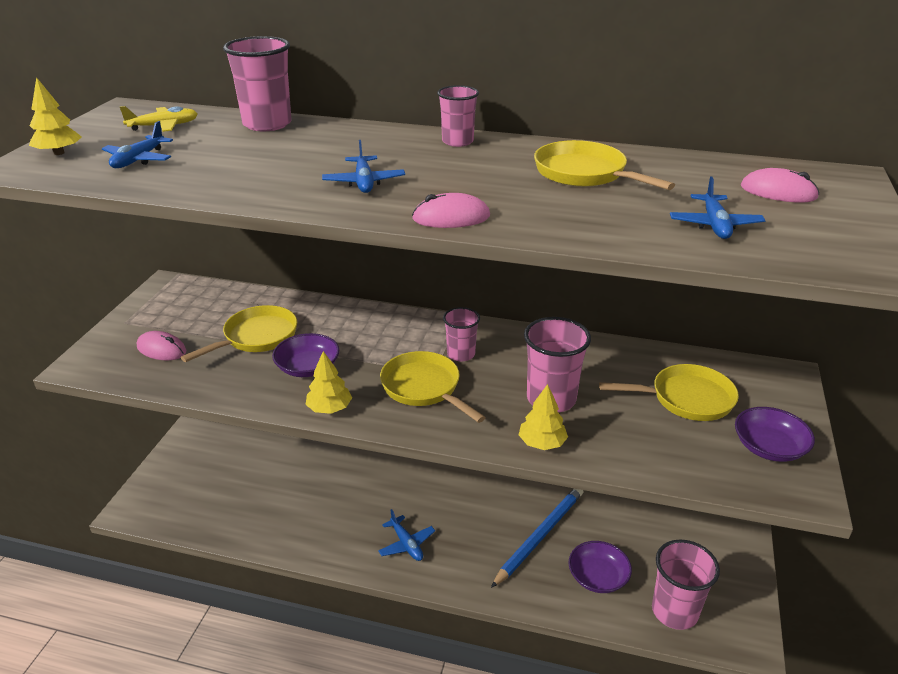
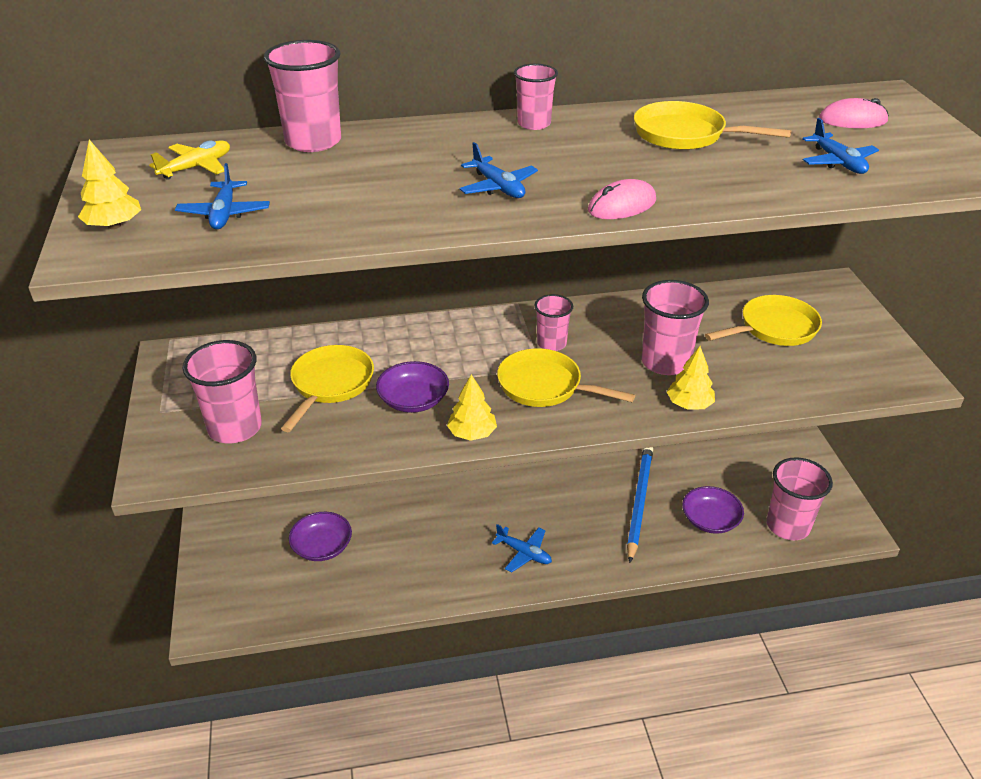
camera: 25 degrees left, 5 degrees up
(161, 349) = (235, 428): pink mouse -> pink cup
(769, 447) = (864, 351): purple bowl -> purple bowl (322, 546)

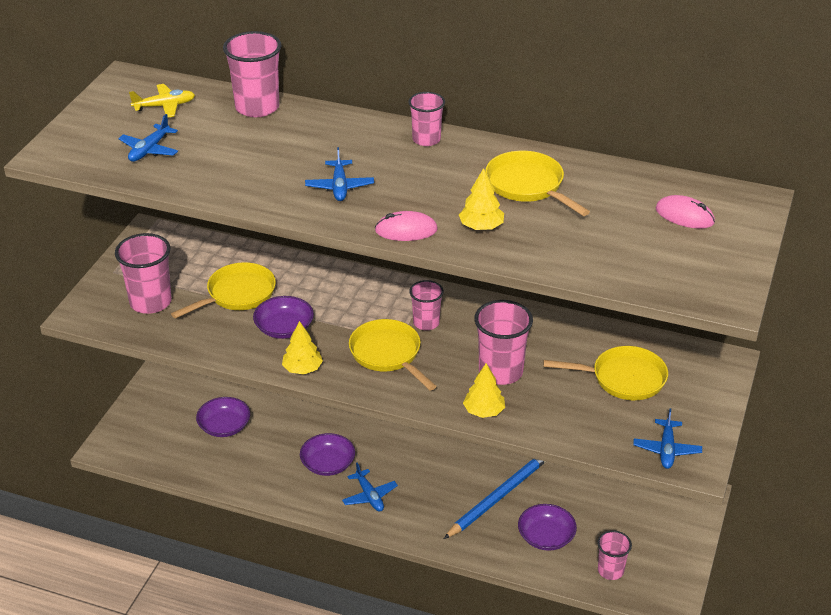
camera: 30 degrees right, 0 degrees up
(114, 226) = (80, 138): yellow tree -> yellow tree (481, 227)
(458, 539) = (328, 464): none -> purple bowl
(788, 525) = (610, 570): pink cup -> pink cup, size x0.62
(837, 162) = (615, 249): blue plane -> blue plane (666, 449)

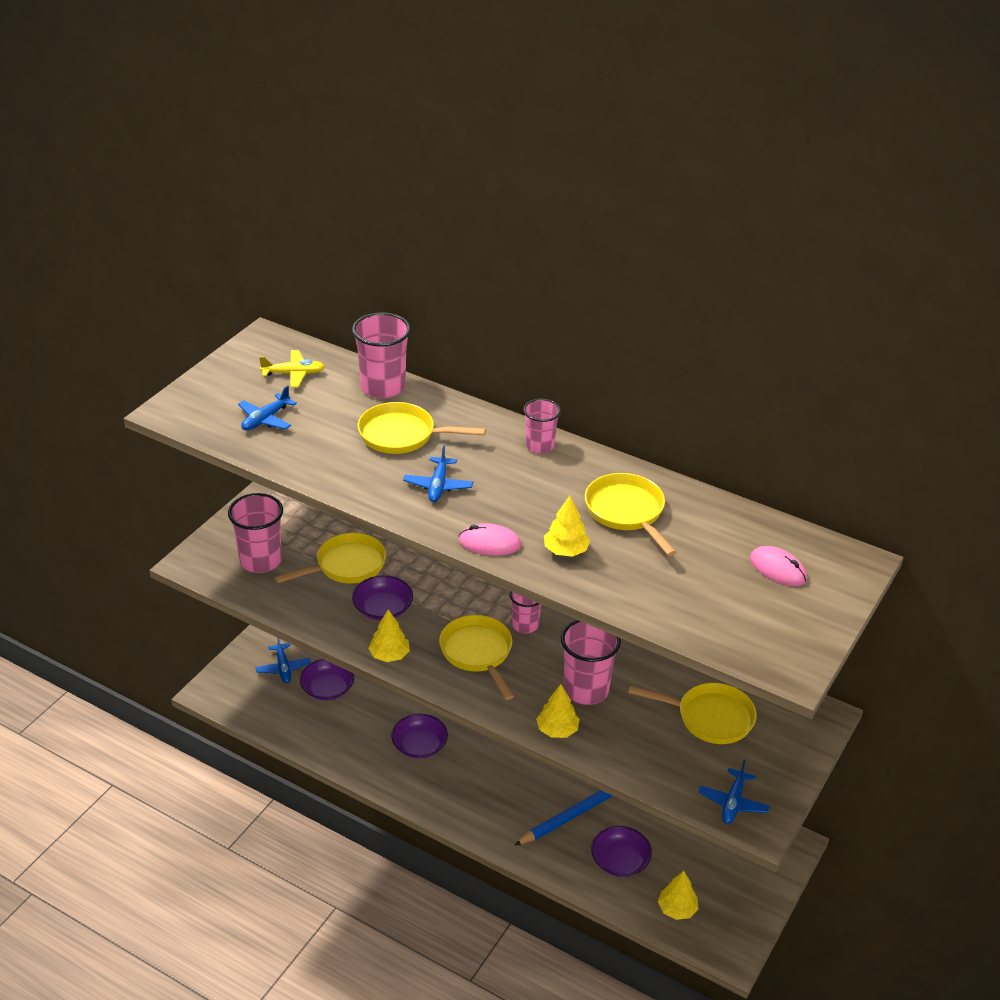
camera: 10 degrees right, 0 degrees up
(289, 147) = (402, 435): none -> yellow pan
(369, 496) = (452, 786): blue plane -> blue plane (283, 668)
(610, 570) = (677, 909): pink cup -> yellow tree

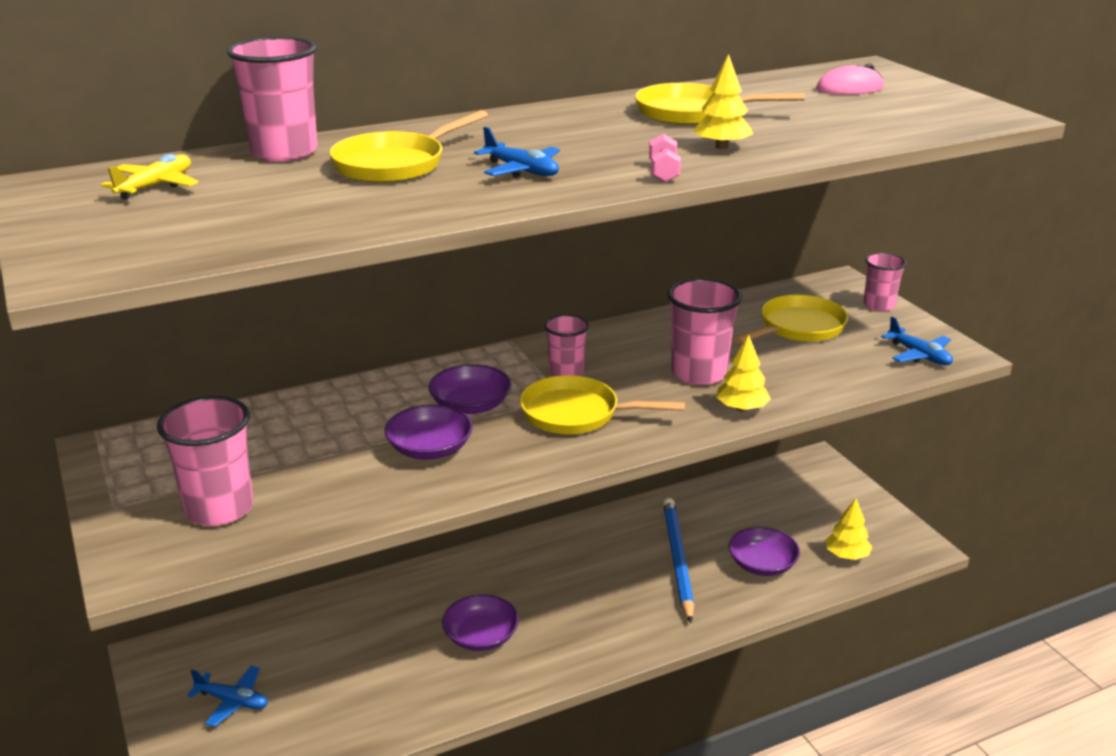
camera: 55 degrees left, 10 degrees down
(265, 419) = (217, 222): blue plane -> none
(327, 688) = (313, 675): purple bowl -> purple bowl (470, 405)
(346, 565) = (322, 448): yellow pan -> none
(389, 655) = (513, 471): yellow tree -> none
(489, 543) = (663, 172): pink mouse -> pink dumbbell
(540, 446) = (526, 117): pink cup -> pink cup (879, 305)

